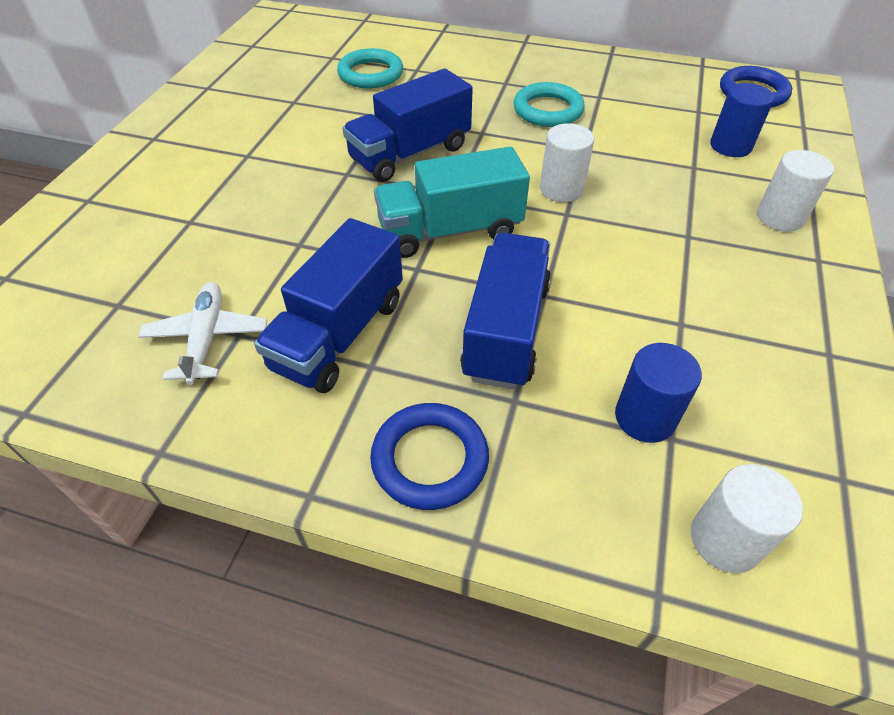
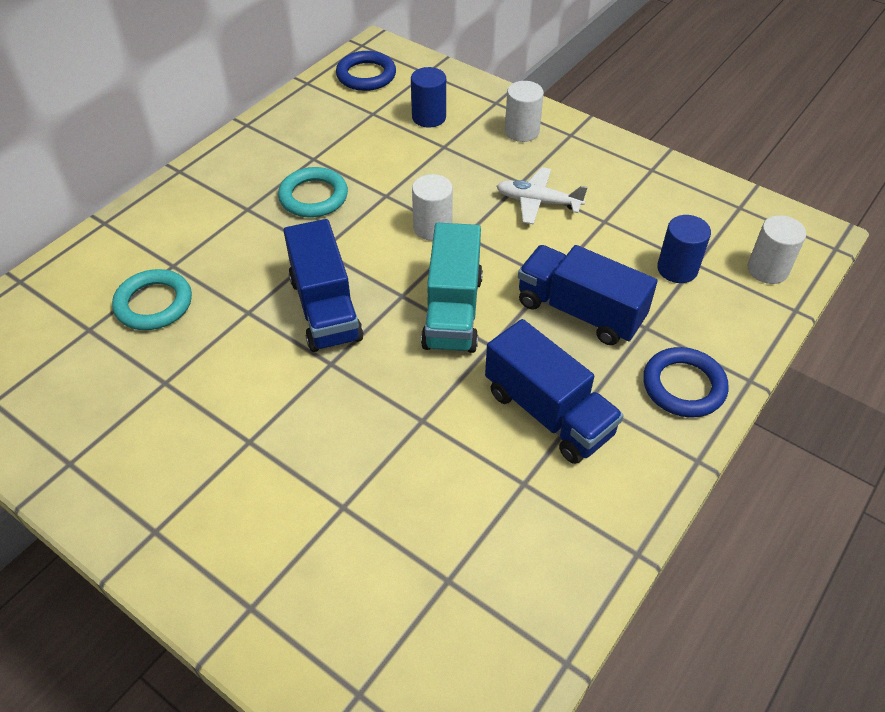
camera: 70 degrees left, 0 degrees up
(207, 338) = (520, 508): white plane -> white plane (538, 202)

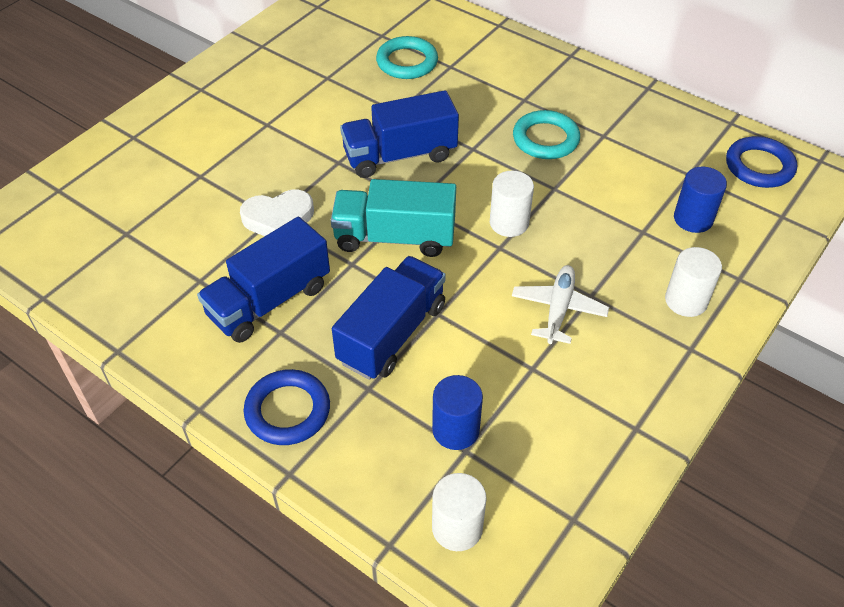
camera: 90 degrees right, 0 degrees up
(423, 414) = (278, 218): none -> white heart

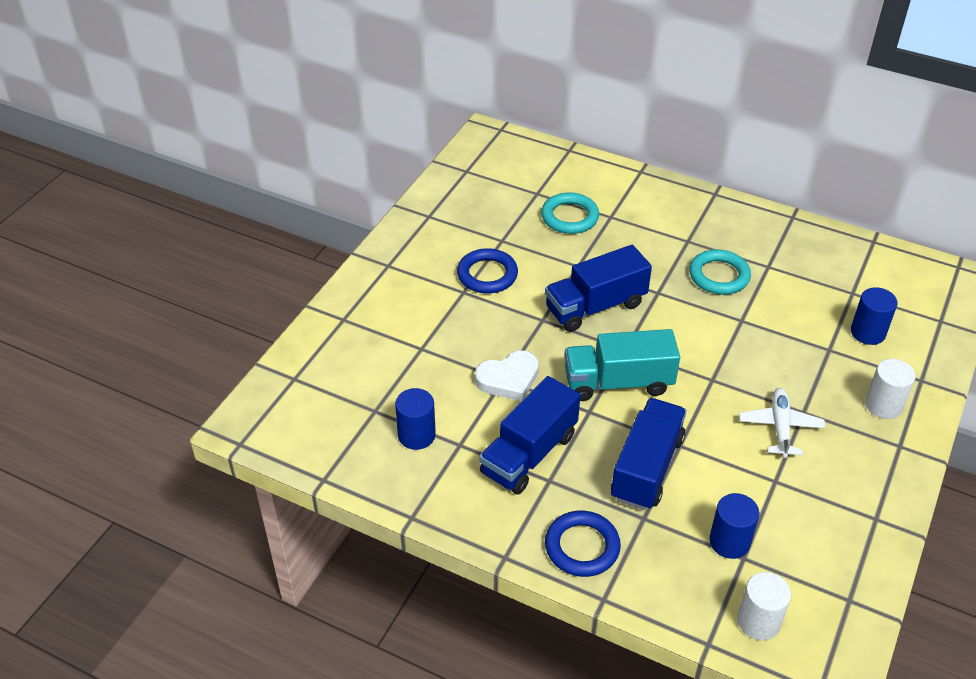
camera: 10 degrees left, 5 degrees down
(158, 265) = (416, 435): none -> blue cylinder
(509, 223) = (713, 356): white cylinder -> none
(759, 166) = (909, 278): blue ring -> blue ring (487, 275)

